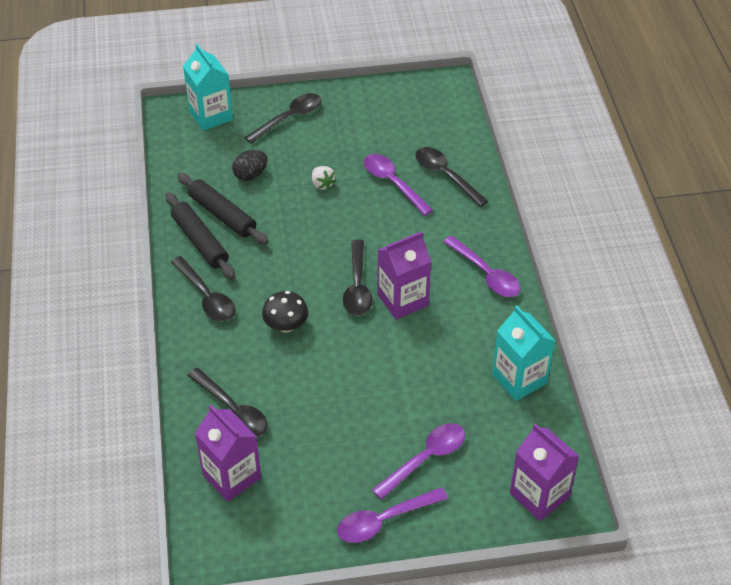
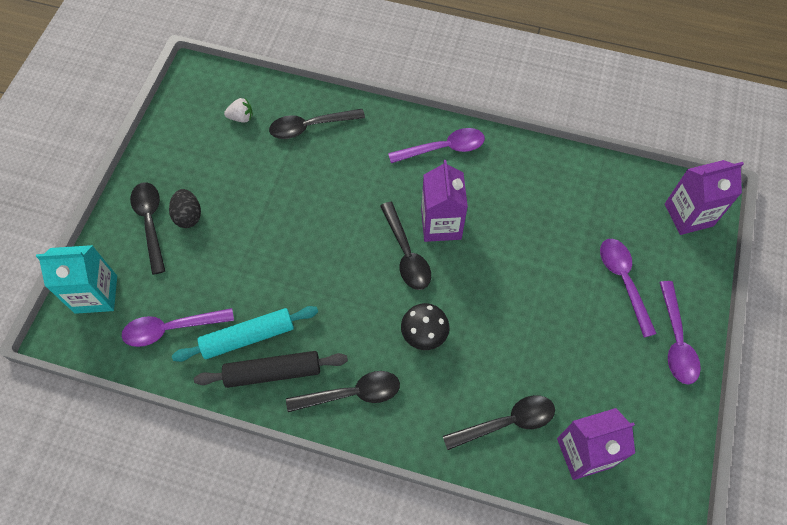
camera: 65 degrees left, 15 degrees up
(222, 215) = (248, 337): black rolling pin -> turquoise rolling pin
(250, 175) = (208, 289): black egg -> black egg (188, 216)
(322, 184) = (260, 230): white strawberry -> white strawberry (241, 117)
(357, 286) = (406, 253): black spoon -> black spoon turned 45 degrees clockwise
(393, 183) = (295, 171): purple spoon -> purple spoon (172, 328)
(519, 379) = (567, 176): turquoise carton -> none

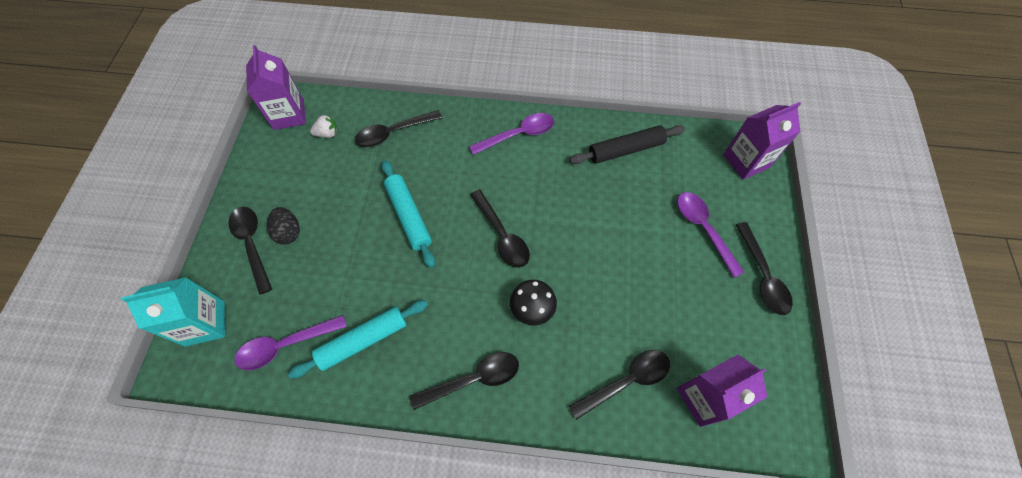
camera: 10 degrees left, 0 degrees up
(273, 372) = (393, 371): black rolling pin -> black rolling pin (626, 150)
(313, 218) = (409, 216): none -> turquoise rolling pin
(441, 224) = (529, 203): purple carton -> purple carton (289, 114)
(676, 340) = (762, 275): purple spoon -> black spoon

